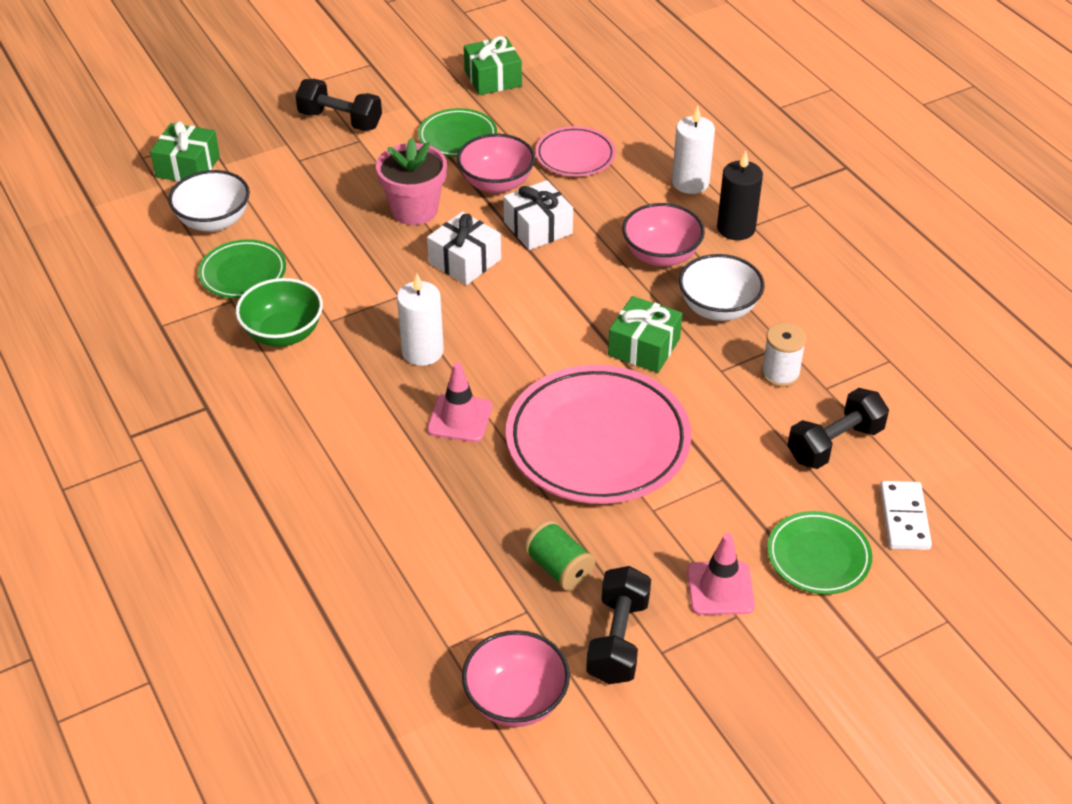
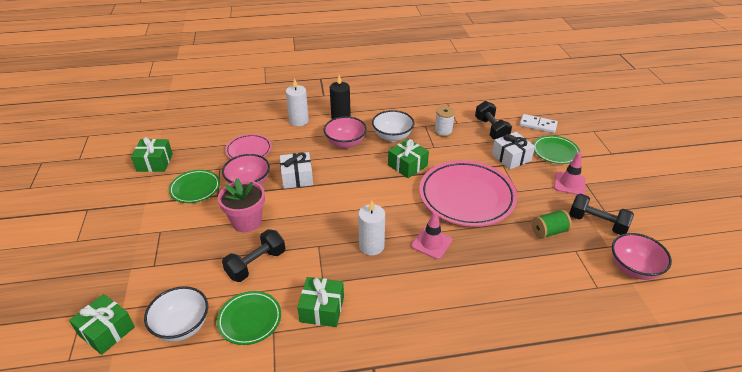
camera: 70 degrees left, 5 degrees down
(283, 333) = (322, 309): green bowl -> green gift
(340, 120) = (131, 236): black dumbbell -> black dumbbell (256, 264)
(465, 261) = (306, 211): white gift -> white gift (511, 157)

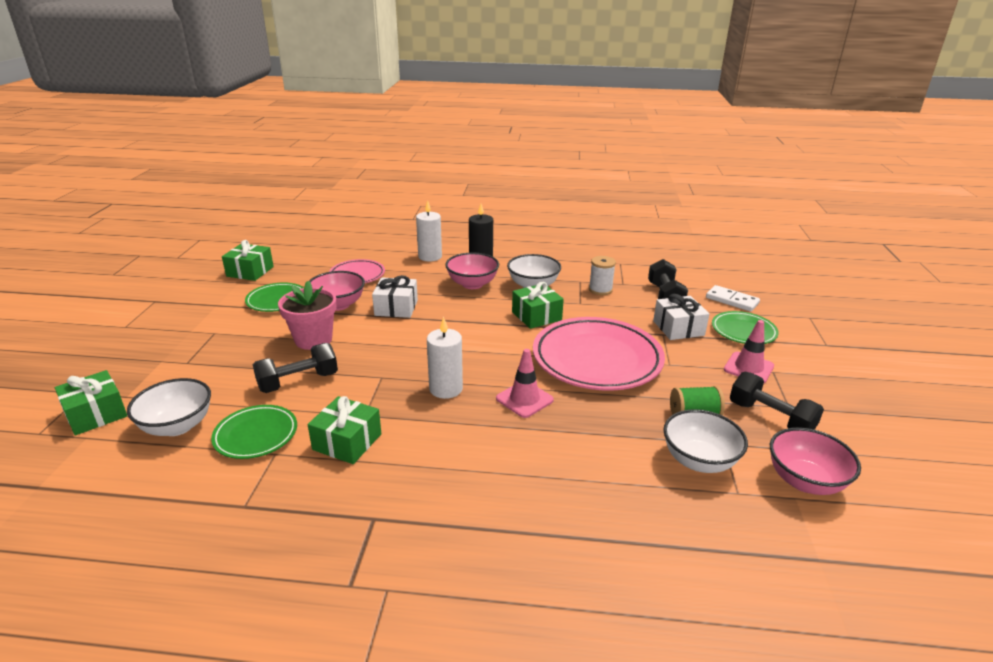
camera: 15 degrees right, 10 degrees down
(565, 268) = (699, 461): none -> white bowl

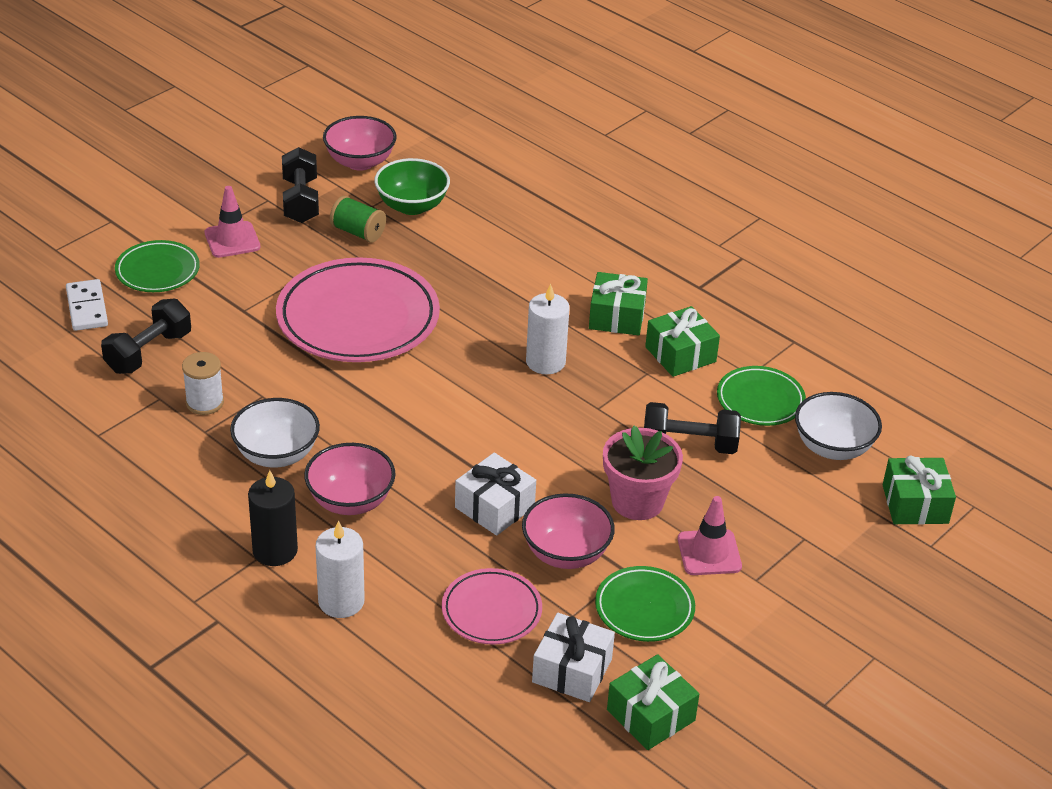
camera: 145 degrees left, 10 degrees up
(524, 399) = (483, 315): pink traffic cone -> pink traffic cone (709, 553)
(536, 316) = (341, 403): green gift -> green gift (617, 316)
(678, 328) = (215, 308): white gift -> white gift (572, 670)
(699, 461) = (412, 206): white bowl -> green bowl

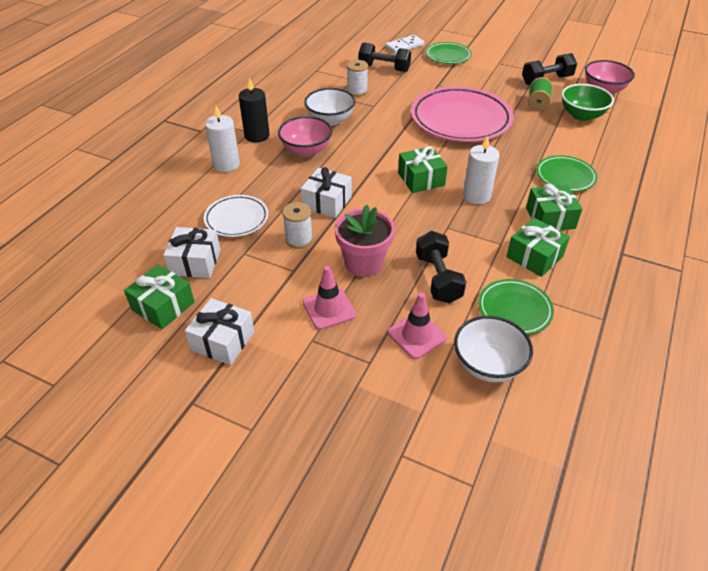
camera: 75 degrees right, 5 degrees up
(232, 240) = (492, 69): pink traffic cone -> pink traffic cone (417, 335)
(491, 611) = (236, 219): pink plate -> white plate
(566, 553) = (299, 239): pink bowl -> white spool
(644, 608) = (261, 285): green plate -> green plate (565, 177)
(733, 662) = (223, 341): none -> white gift
(915, 504) = (449, 435): green gift -> green gift (421, 179)

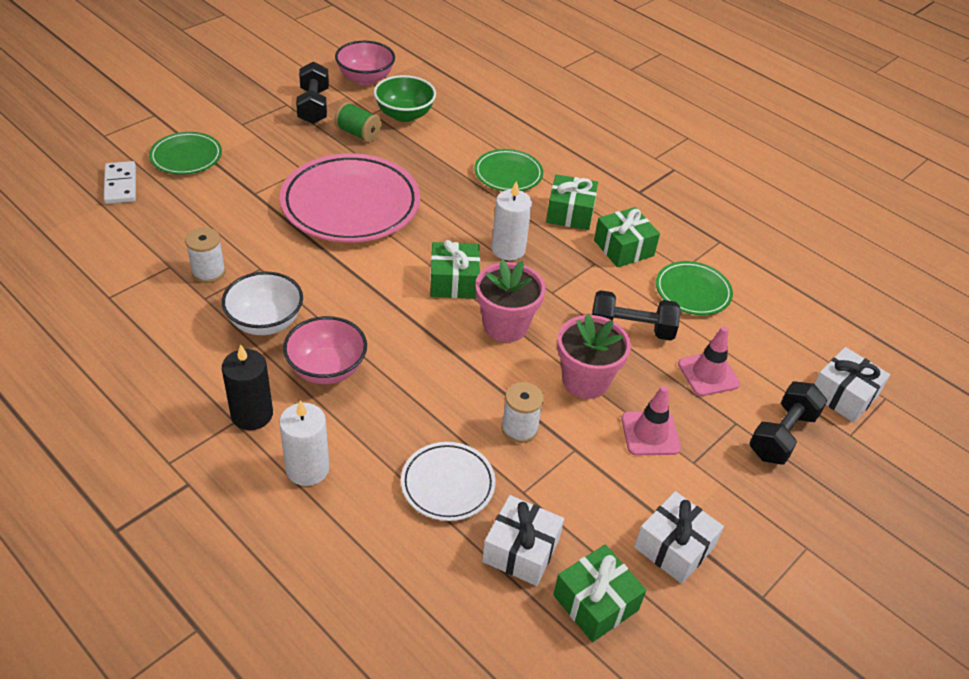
camera: 75 degrees left, 0 degrees up
(327, 202) = (457, 380): white gift -> white gift (843, 395)
(384, 68) = (167, 225): black dumbbell -> black dumbbell (782, 435)
(394, 212) = (505, 326): none -> pink flower pot
(488, 365) = (757, 337): white bowl -> none

